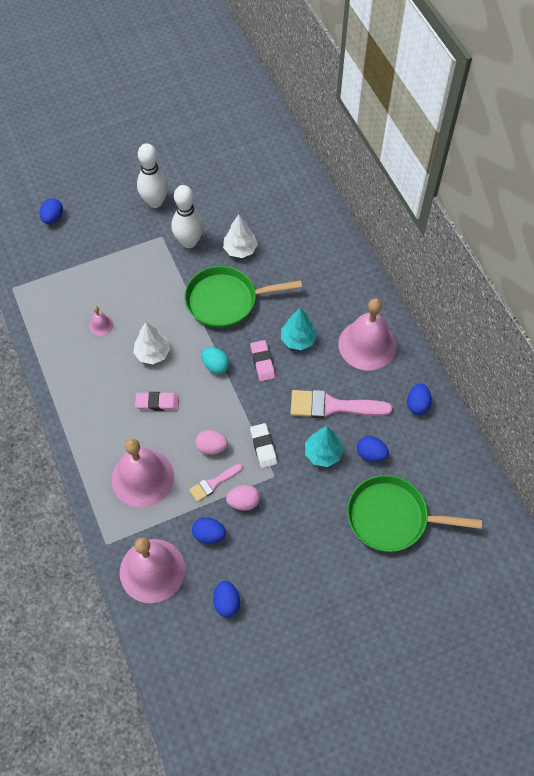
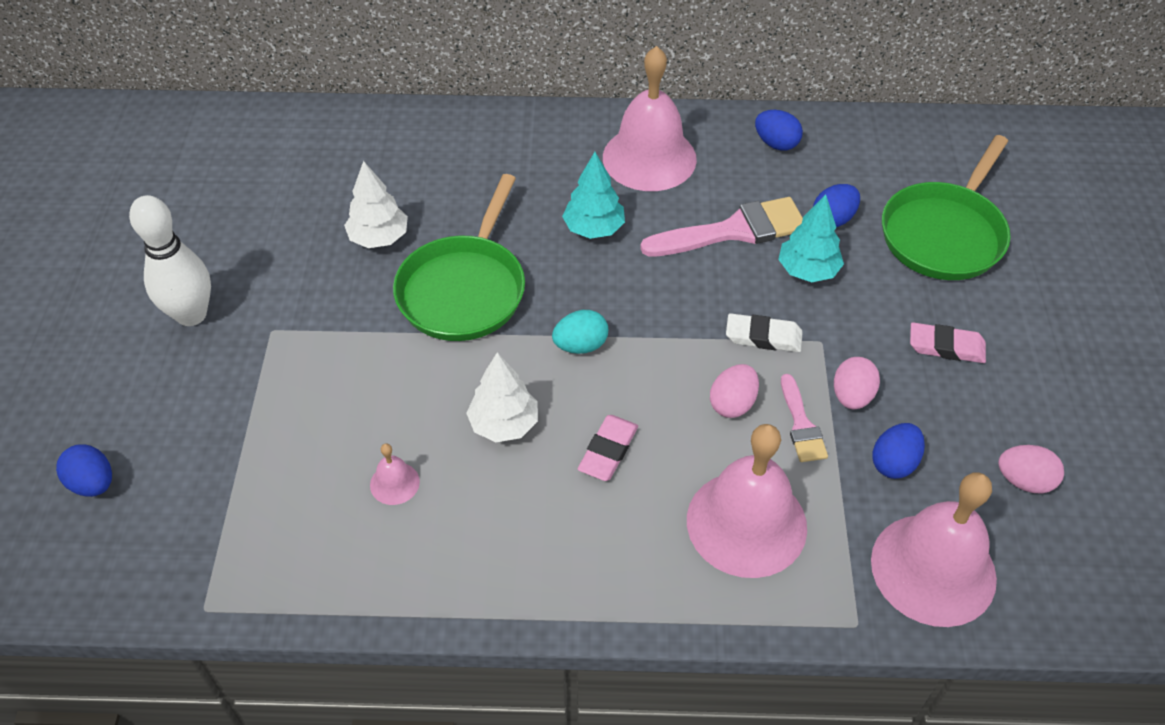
camera: 65 degrees left, 10 degrees down
(189, 242) = (313, 297): white bowling pin -> none
(226, 602) = (1024, 481): blue egg -> pink egg
(262, 362) = (609, 284): pink eraser -> pink eraser (946, 347)
(333, 406) = (733, 231): pink brush -> pink brush turned 135 degrees counterclockwise

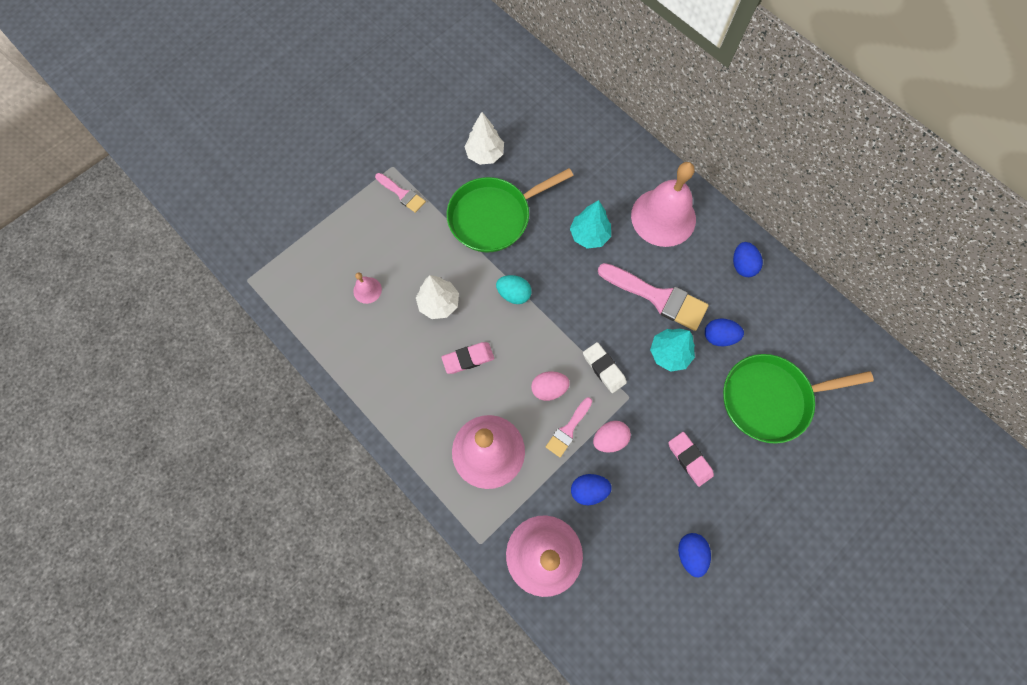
camera: 45 degrees right, 20 degrees up
(93, 483) = (260, 183): blue egg -> blue egg (690, 553)
(191, 315) = (369, 129): white bowling pin -> none
(319, 349) = (402, 194): none -> pink brush
(1024, 481) = (640, 560): pink egg -> none

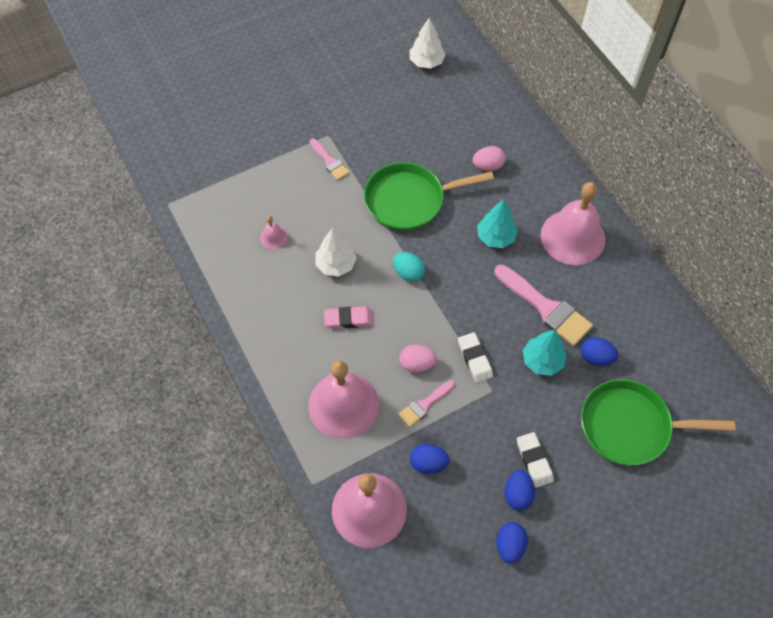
camera: 15 degrees right, 10 degrees down
(485, 154) = (417, 144): white tree -> white tree (426, 62)
(609, 439) = (461, 423): pink egg -> pink egg (488, 166)
(689, 459) = (534, 461): pink eraser -> white eraser
(742, 265) = (638, 298): blue egg -> blue egg (517, 494)

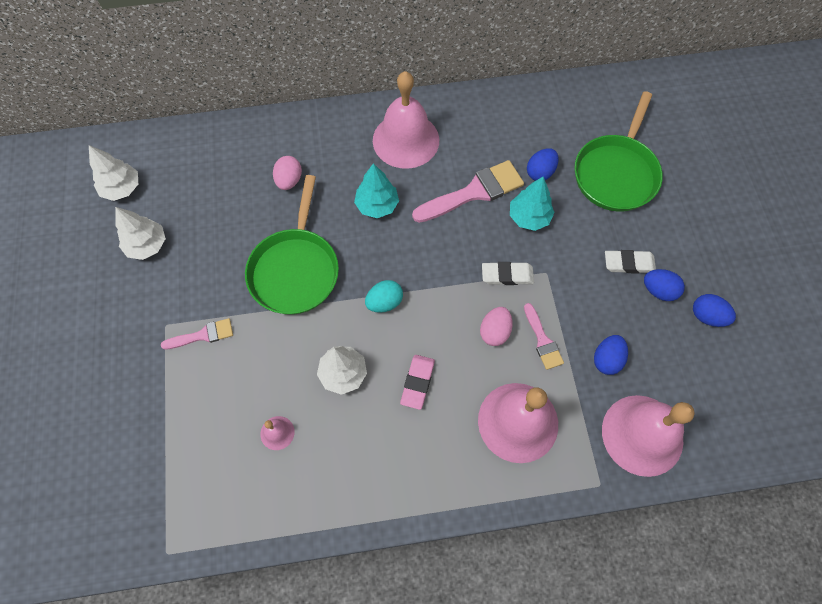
camera: 70 degrees left, 5 degrees up
(386, 97) = (147, 245): none -> white tree

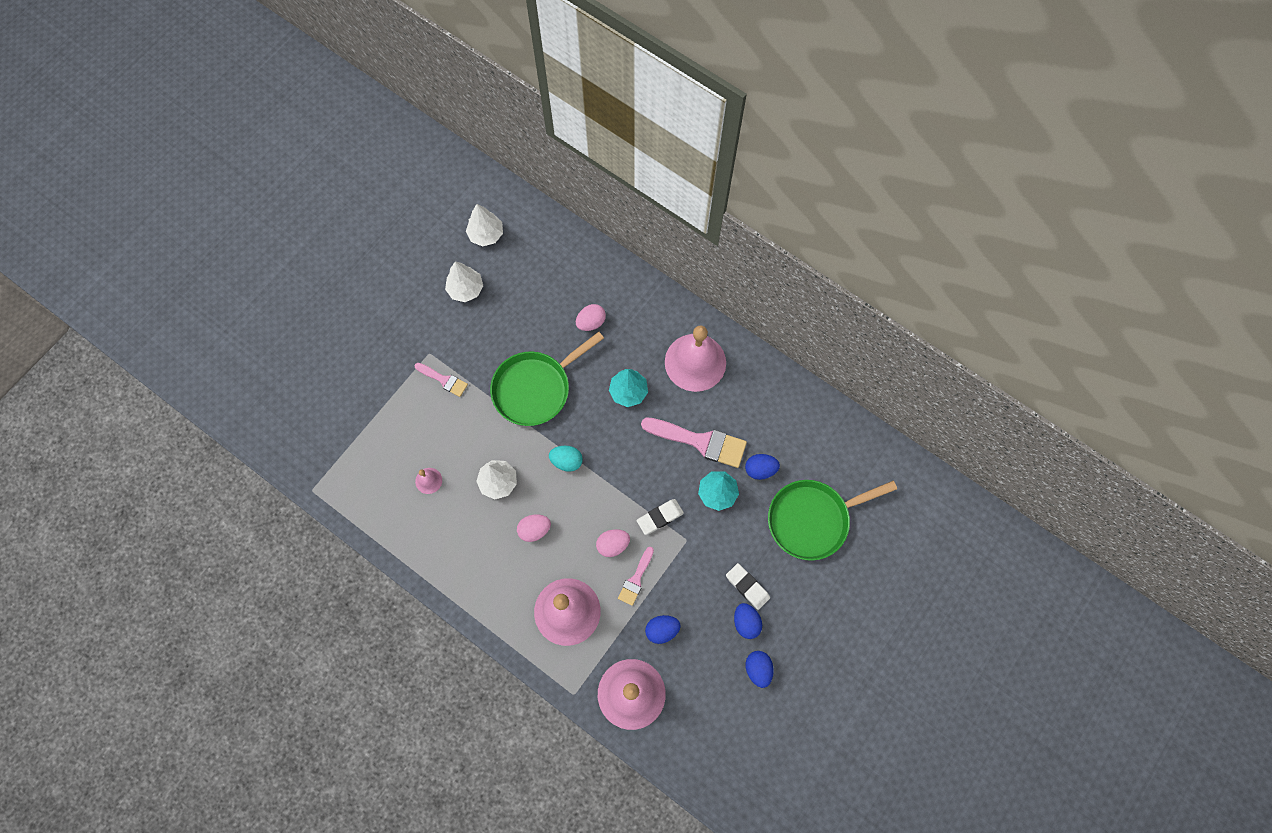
camera: 45 degrees right, 5 degrees up
(417, 382) = (534, 530): pink eraser -> pink egg
(507, 275) = (660, 517): white eraser -> white eraser turned 75 degrees counterclockwise

